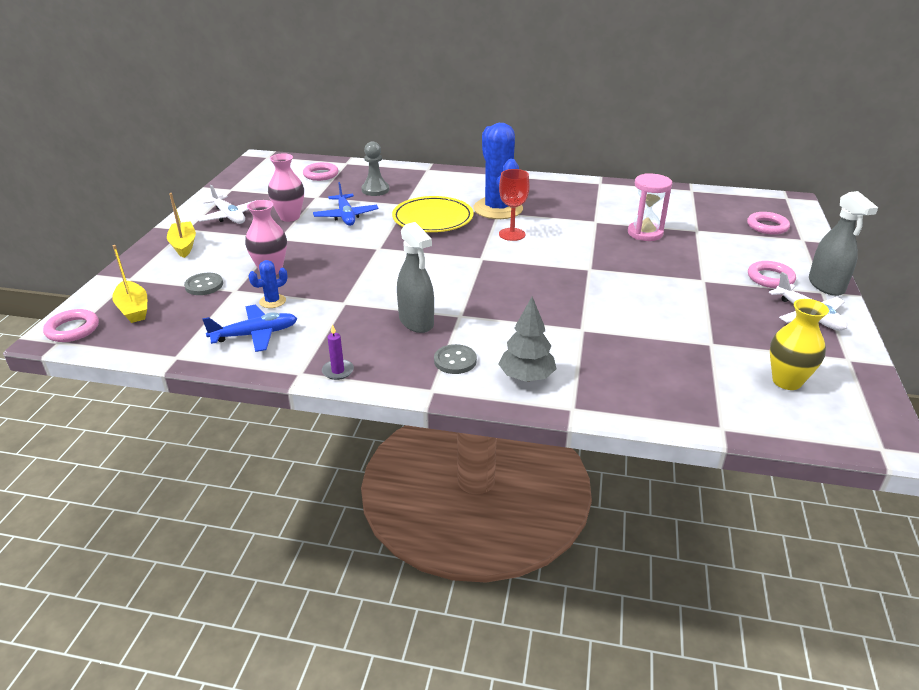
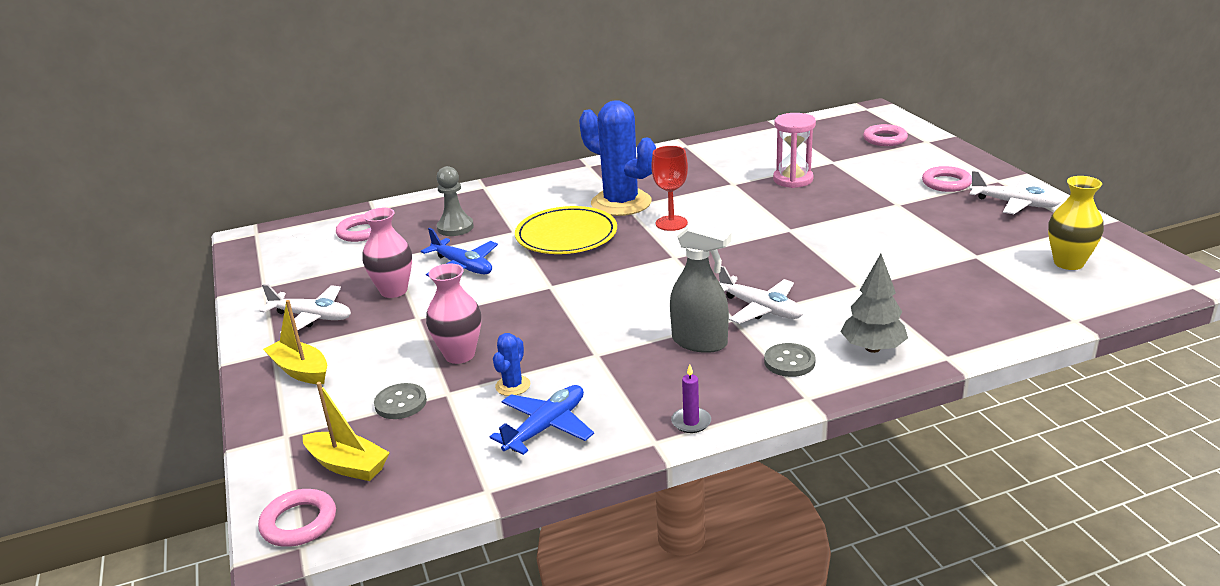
camera: 30 degrees left, 5 degrees down
(488, 316) = (760, 309): none -> white plane
(826, 286) = (994, 174): grey spray bottle -> none

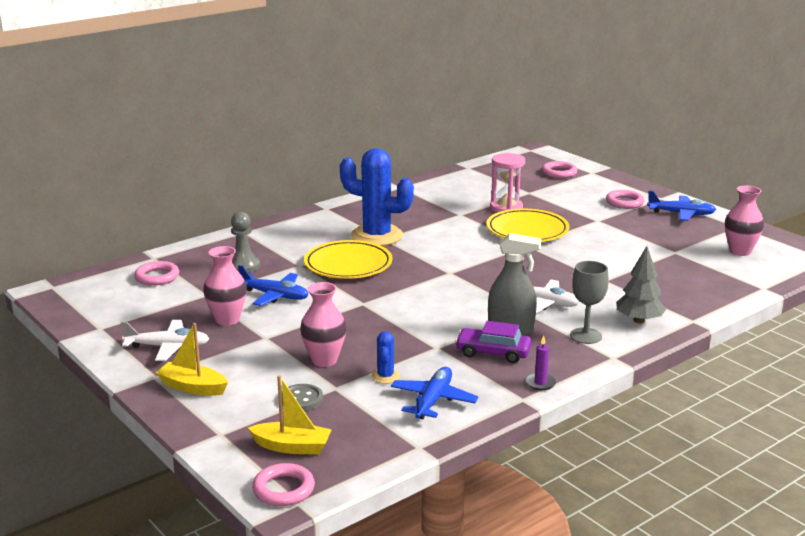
camera: 20 degrees left, 5 degrees down
(659, 371) = (493, 353): none -> purple car
(671, 223) = (430, 248): red goblet -> none
(789, 362) = (585, 336): grey button -> grey goblet
(801, 210) = (527, 230): none -> yellow plate
(1014, 204) = (681, 214): white plane -> blue plane
(1068, 263) = (740, 251): yellow vase -> pink vase

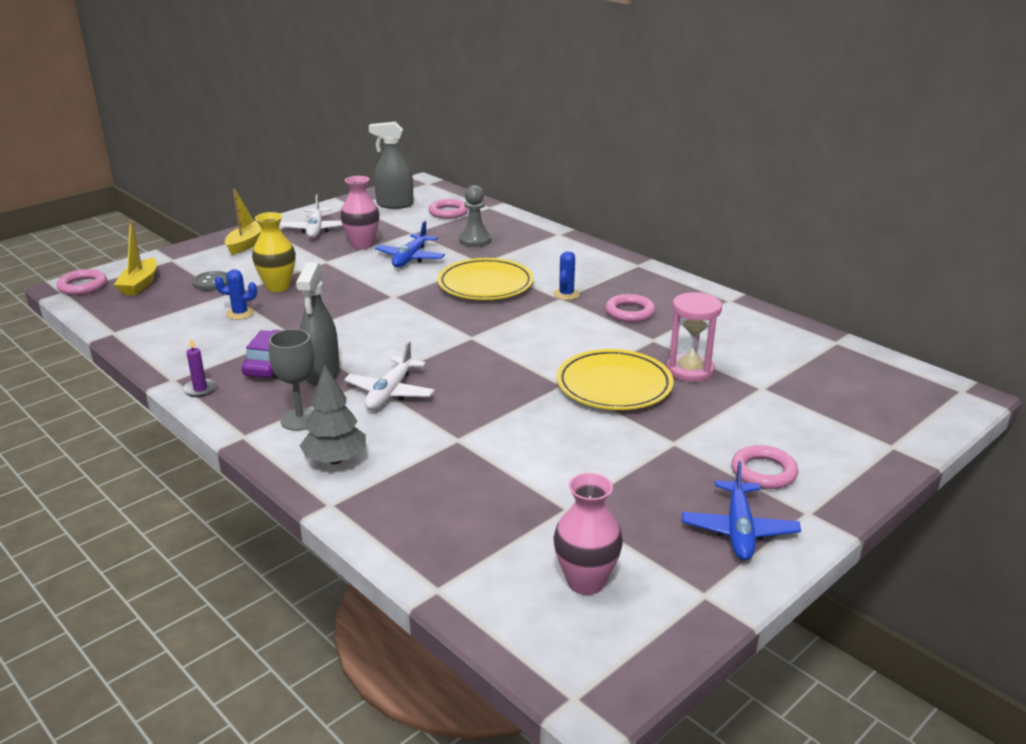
camera: 85 degrees right, 5 degrees up
(113, 304) = (394, 204): none -> grey spray bottle
(324, 360) = (278, 287): pink vase -> yellow vase
(376, 236) = (566, 294): blue cactus -> blue cactus, size x0.43
(433, 400) = (188, 336): blue plane -> none
(559, 173) = (868, 415): pink ring -> pink ring (630, 312)

